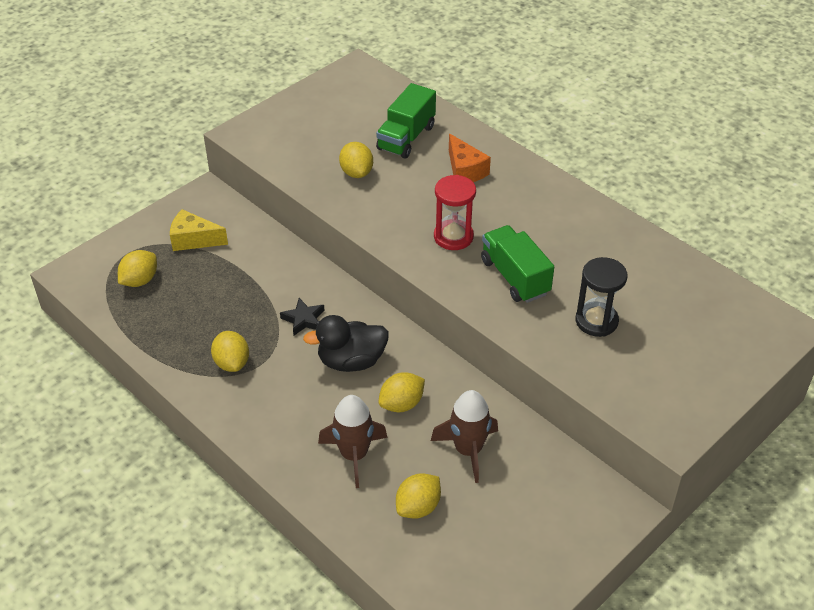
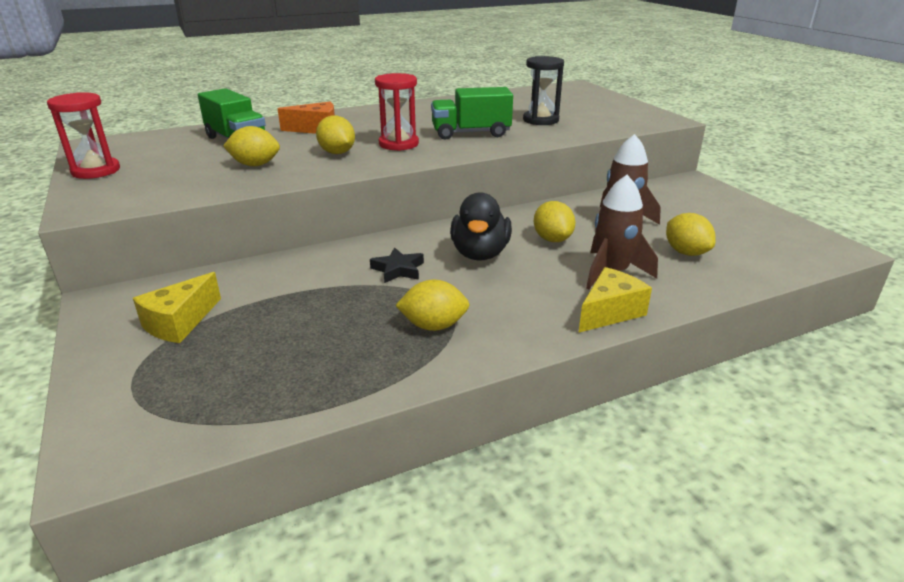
camera: 70 degrees left, 15 degrees down
(140, 280) = (206, 382): yellow lemon -> yellow lemon (337, 153)
(286, 461) = (609, 312): none -> yellow cheese
(305, 101) = (96, 171): none -> red hourglass

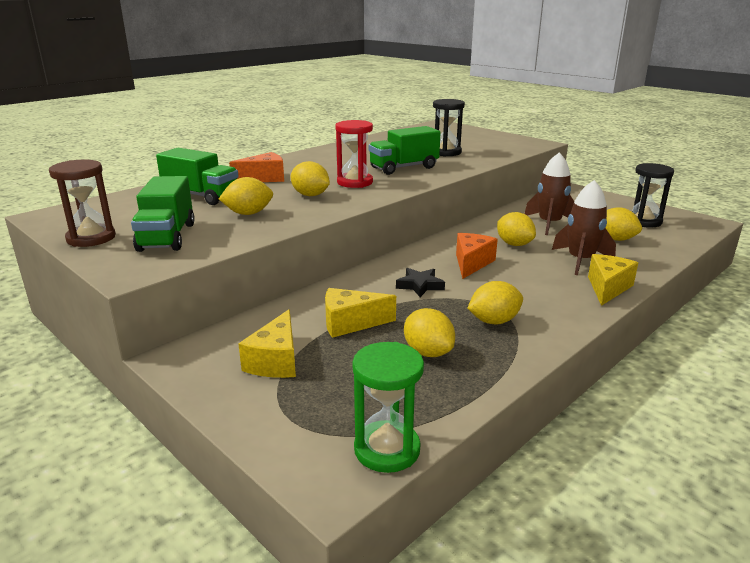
camera: 20 degrees left, 5 degrees down
(96, 171) = (91, 238): red hourglass -> brown hourglass
(156, 179) = (167, 237): none -> green truck
(179, 441) = (387, 449): none -> green hourglass
(287, 298) = (350, 323): none -> yellow cheese
(328, 346) = (428, 352): none -> yellow lemon
(480, 254) = (471, 263): black duck -> orange cheese
(748, 235) = (643, 221): none -> black hourglass

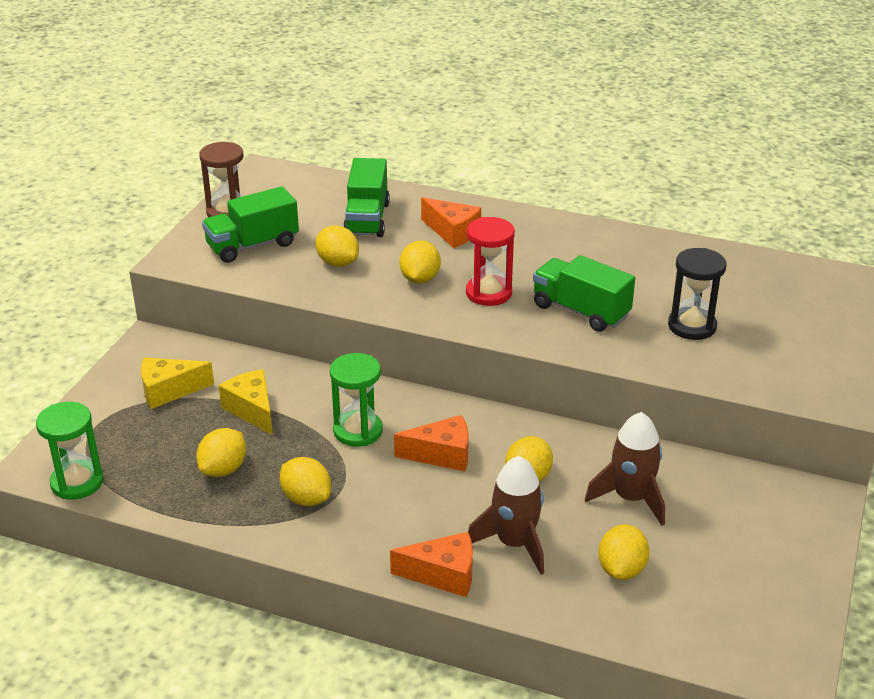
camera: 65 degrees right, 10 degrees up
(420, 285) = (358, 431): black star -> green hourglass
(607, 288) = (443, 575): yellow cheese -> orange cheese
(643, 221) = (726, 595): black hourglass -> none

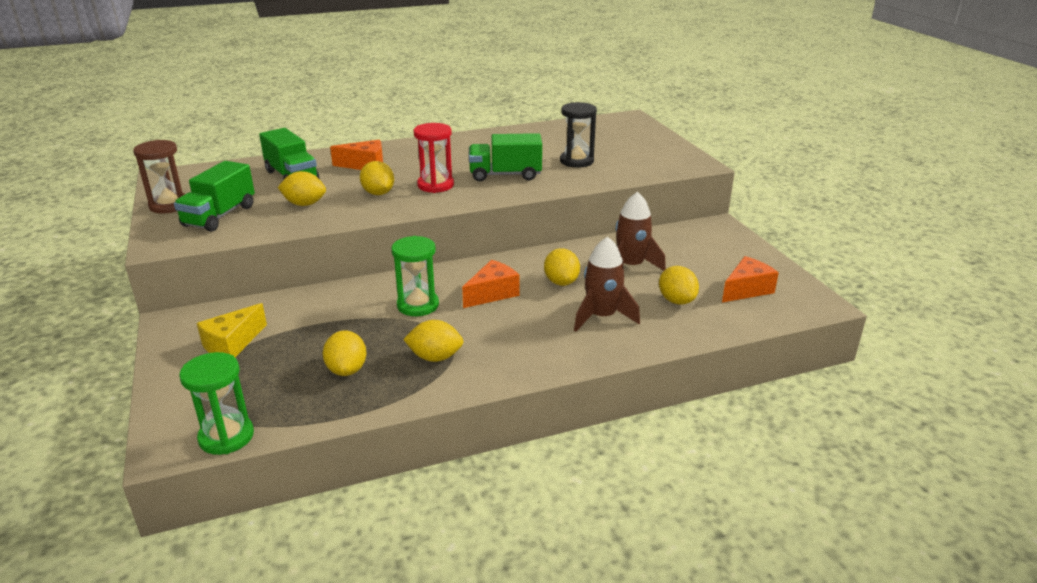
camera: 40 degrees left, 5 degrees down
(252, 410) = (320, 326): yellow cheese -> none
(443, 575) = (585, 353): orange cheese -> orange cheese (746, 290)

